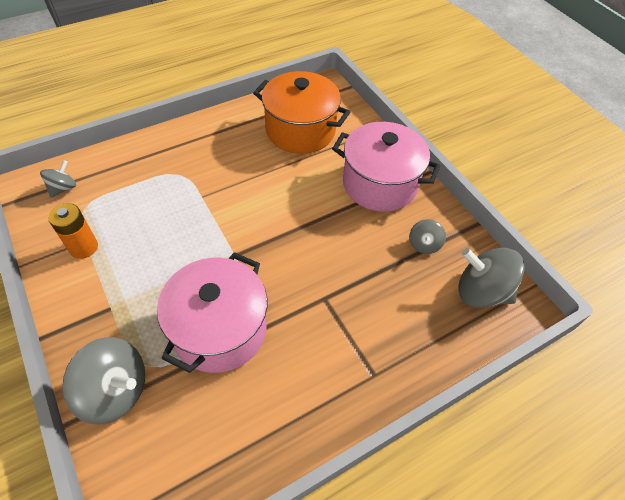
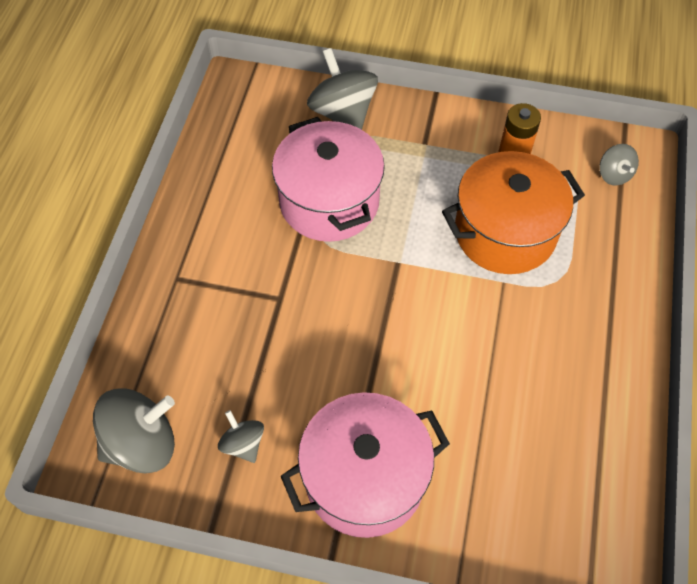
camera: 135 degrees right, 5 degrees up
(115, 391) = (343, 113): grey spinning top -> grey spinning top turned 90 degrees clockwise
(300, 130) = (536, 464): orange pot -> orange pot (505, 232)

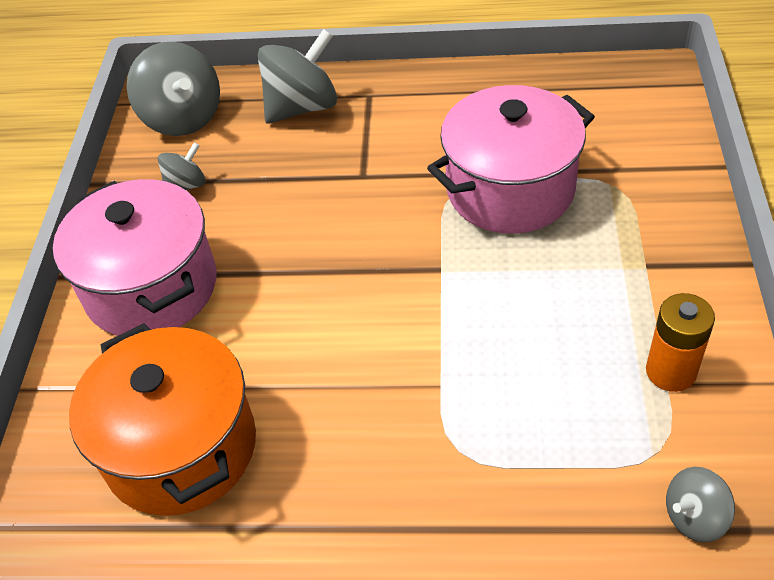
camera: 85 degrees right, 10 degrees down
(343, 113) = (659, 175): grey spinning top -> grey spinning top (302, 107)
(505, 232) = (524, 377): orange pot -> orange pot (181, 448)

